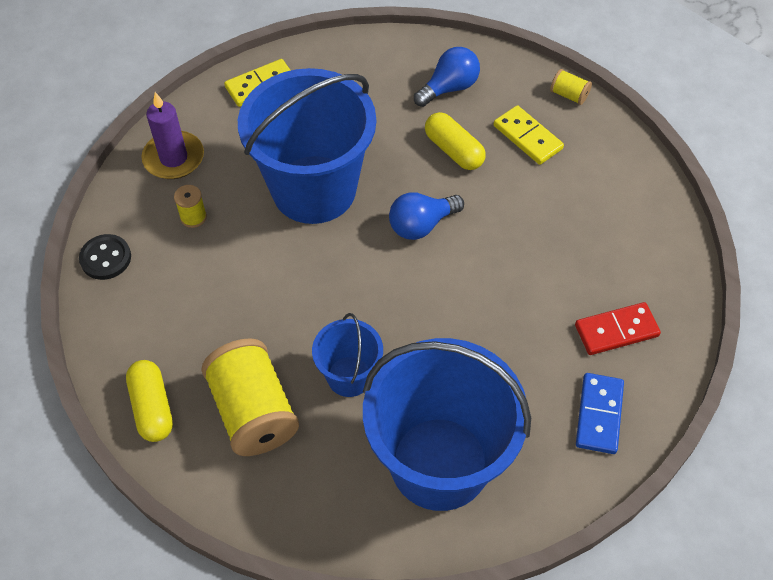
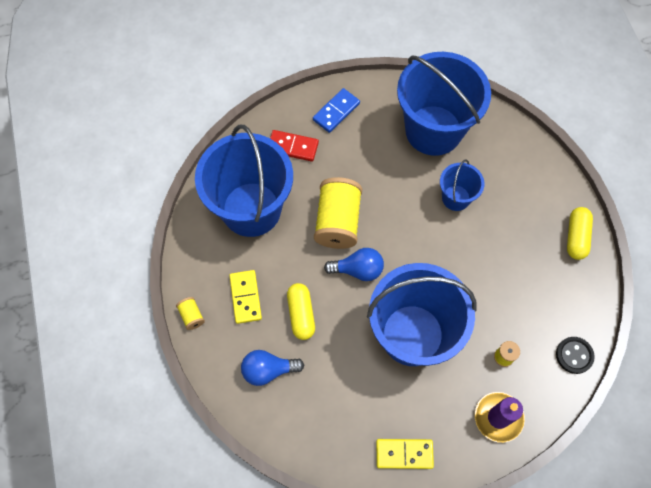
camera: 150 degrees left, 10 degrees up
(253, 411) = (519, 205): yellow spool -> yellow spool (337, 221)
(601, 227) = (251, 209): none -> blue bucket

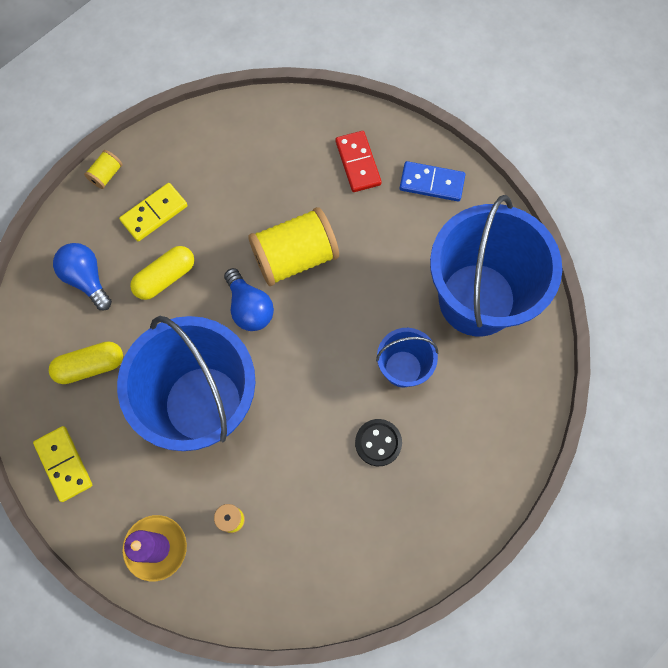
camera: 60 degrees right, 5 degrees up
(251, 209) = (257, 163): blue bucket -> none
(574, 355) = (278, 603): black button -> black button (378, 443)
(576, 237) = (437, 536): yellow capsule -> yellow capsule (90, 366)

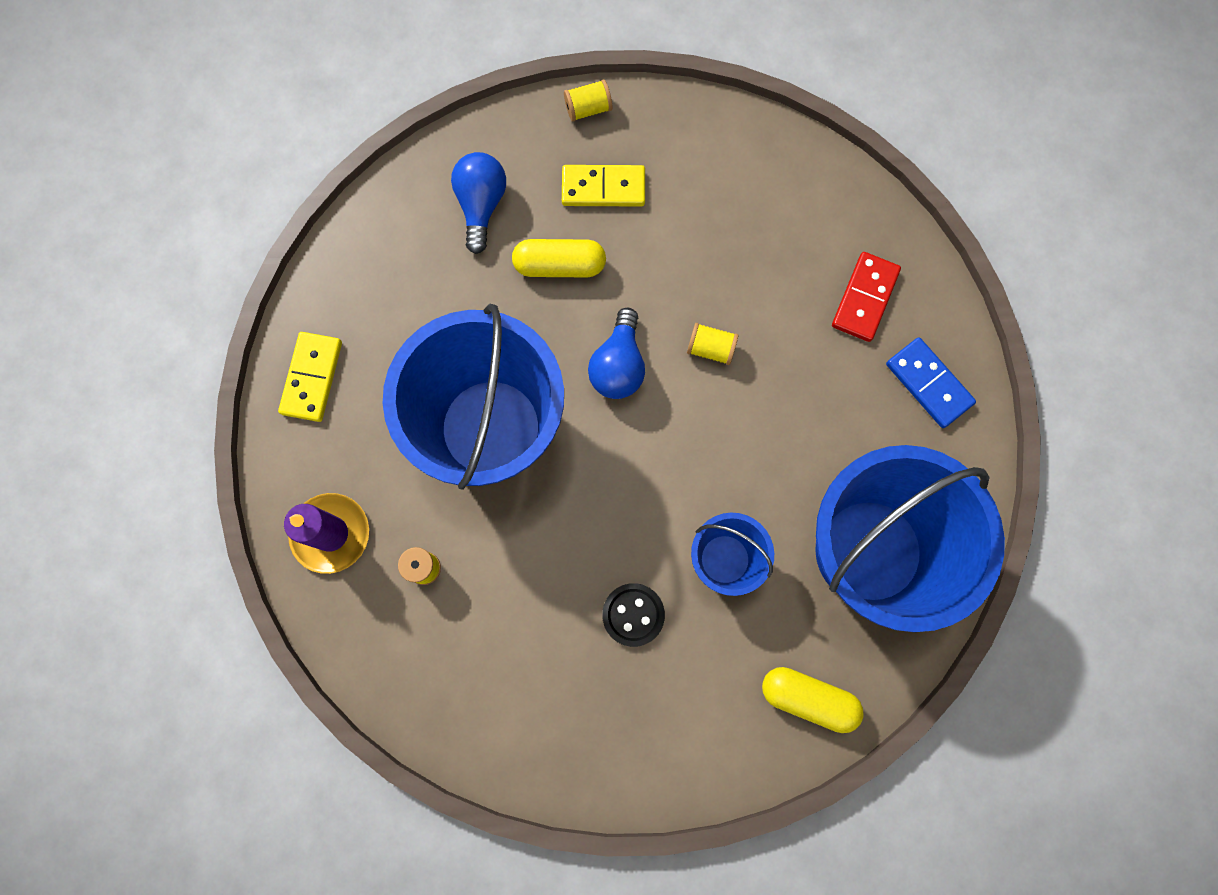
camera: 40 degrees right, 5 degrees up
(90, 366) = (413, 299): yellow capsule -> yellow capsule (808, 698)
(295, 257) = (710, 348): yellow spool -> yellow spool, size x0.44

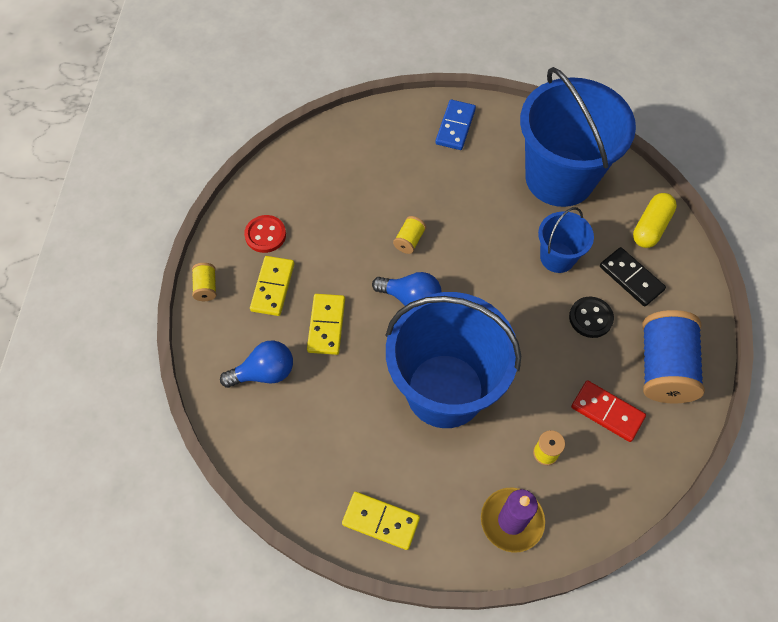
camera: 80 degrees left, 15 degrees down
(481, 205) = (264, 372): blue light bulb -> blue light bulb turned 150 degrees clockwise
(559, 265) = (326, 325): yellow capsule -> yellow domino
(572, 724) = (663, 367): none -> blue spool
(681, 161) = (265, 235): none -> red button
(710, 671) = (631, 278): none -> black domino
(864, 298) = (391, 148): red domino -> red domino (607, 412)
(928, 384) = (455, 127): blue domino -> blue domino turned 45 degrees counterclockwise

